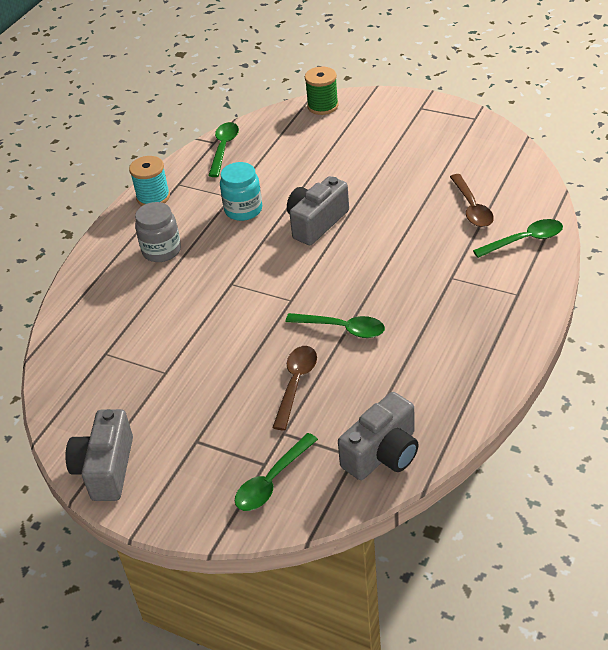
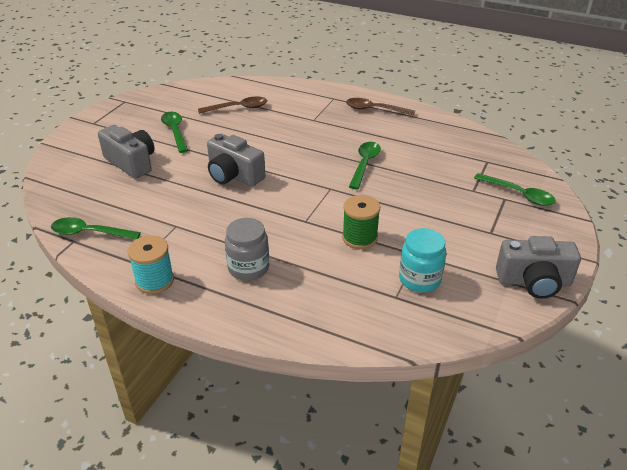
camera: 95 degrees left, 5 degrees down
(243, 210) = (200, 216): turquoise jar -> turquoise jar (419, 279)
(296, 384) = (424, 185): brown spoon -> brown spoon (375, 109)
(323, 106) = (54, 171): green spool -> green spool (360, 238)
(383, 453) = (482, 150): grey camera -> grey camera (131, 162)
(524, 240) = (280, 92): green spoon -> green spoon (175, 131)

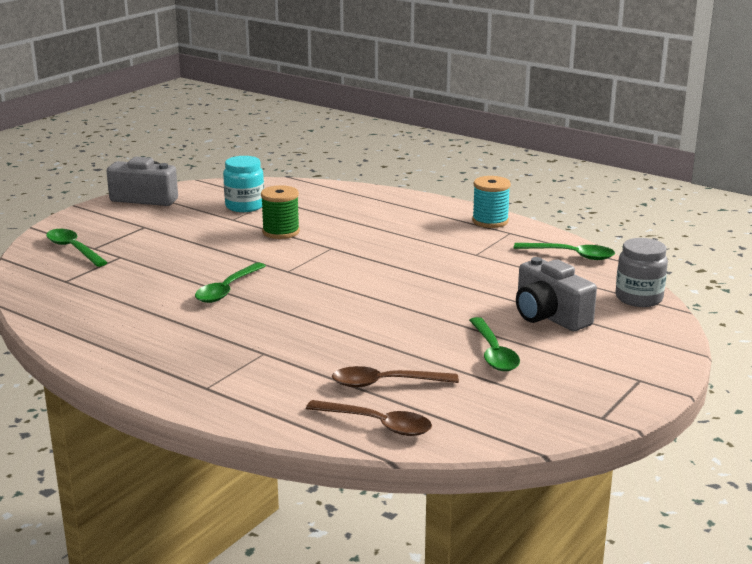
camera: 170 degrees left, 15 degrees down
(234, 175) = (405, 291): grey camera -> none
(248, 268) = (400, 222): grey jar -> grey jar (639, 298)
(375, 109) = (150, 360): brown spoon -> brown spoon (377, 424)

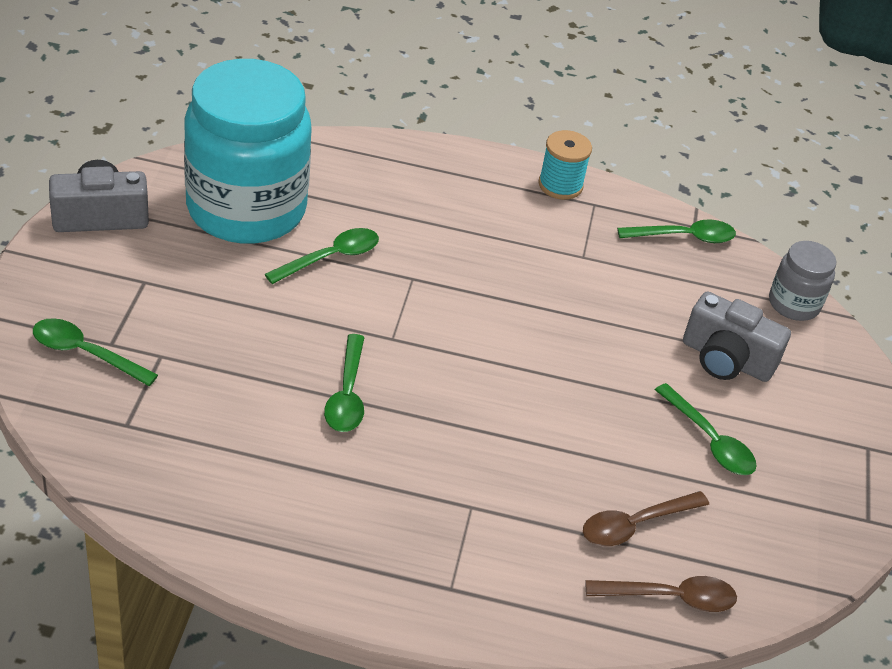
camera: 30 degrees left, 20 degrees up
(245, 206) = (246, 209): turquoise jar -> turquoise jar, size x2.24
(281, 232) = (330, 258): green spool -> green spoon

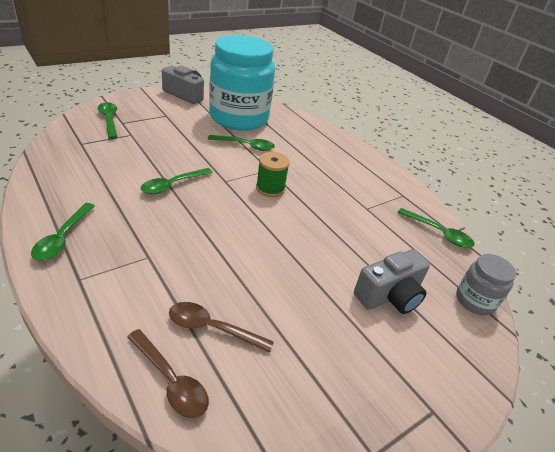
camera: 45 degrees right, 5 degrees down
(455, 309) = (270, 188): none -> green spool
(560, 185) = (394, 180): turquoise spool -> none
(709, 440) = (321, 323): green spoon -> green spoon (63, 238)
(726, 359) = (389, 296): grey camera -> grey camera turned 105 degrees counterclockwise

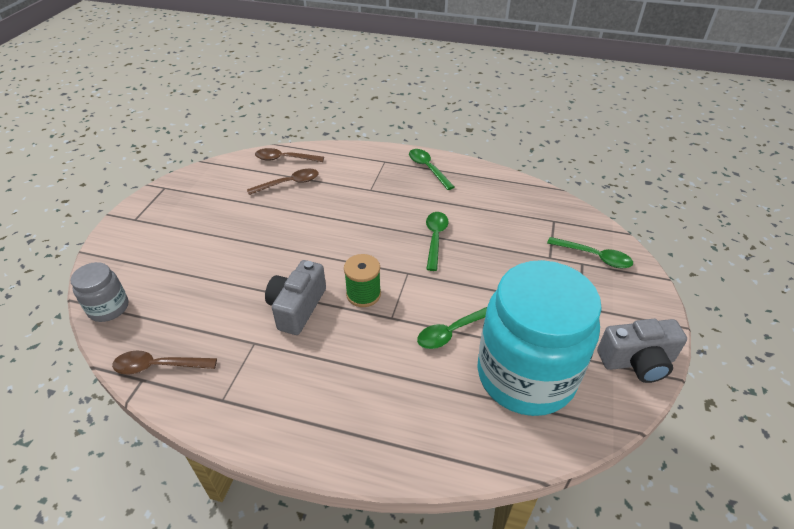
camera: 145 degrees right, 5 degrees up
(389, 296) = (188, 266): grey camera -> grey camera (297, 307)
(438, 233) = (159, 366): green spoon -> brown spoon

